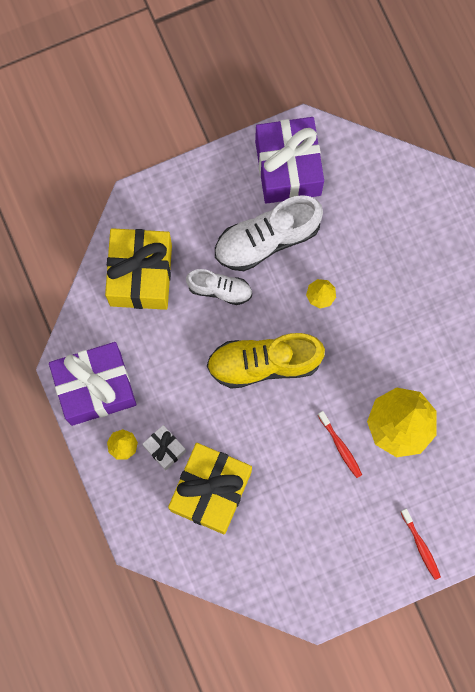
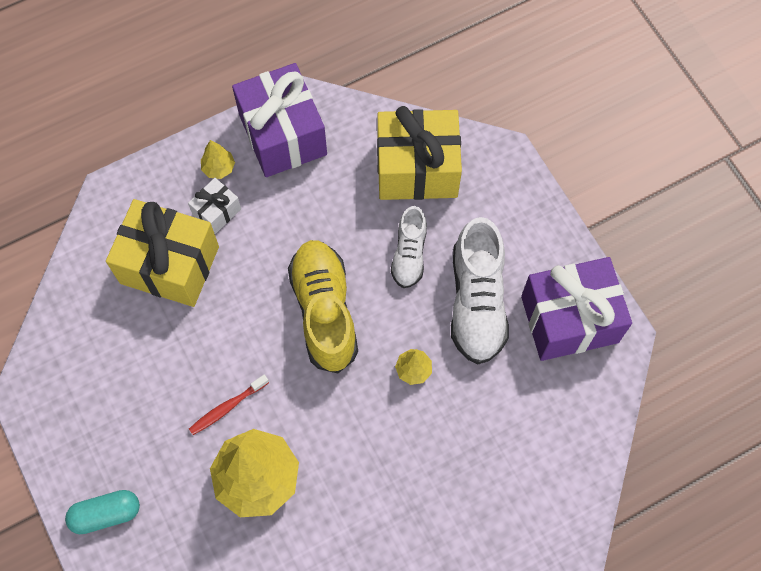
camera: 85 degrees right, 10 degrees down
(267, 239) = (477, 302): white shoe -> white shoe turned 150 degrees counterclockwise
(421, 546) = (106, 514): red toothbrush -> turquoise capsule

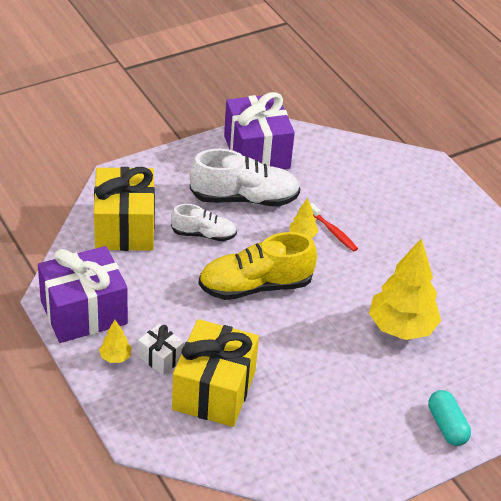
camera: 95 degrees left, 25 degrees down
(227, 407) = (344, 347): red toothbrush -> red toothbrush (333, 231)

